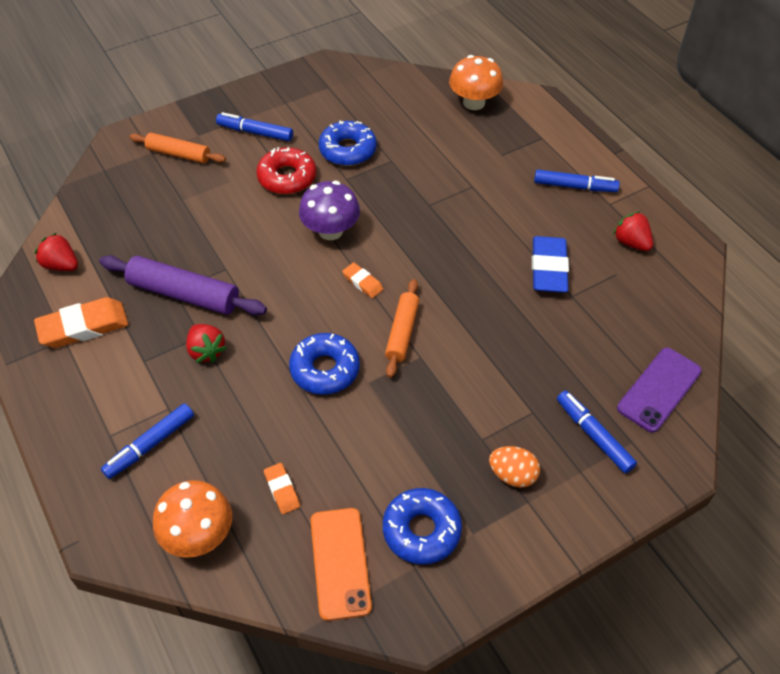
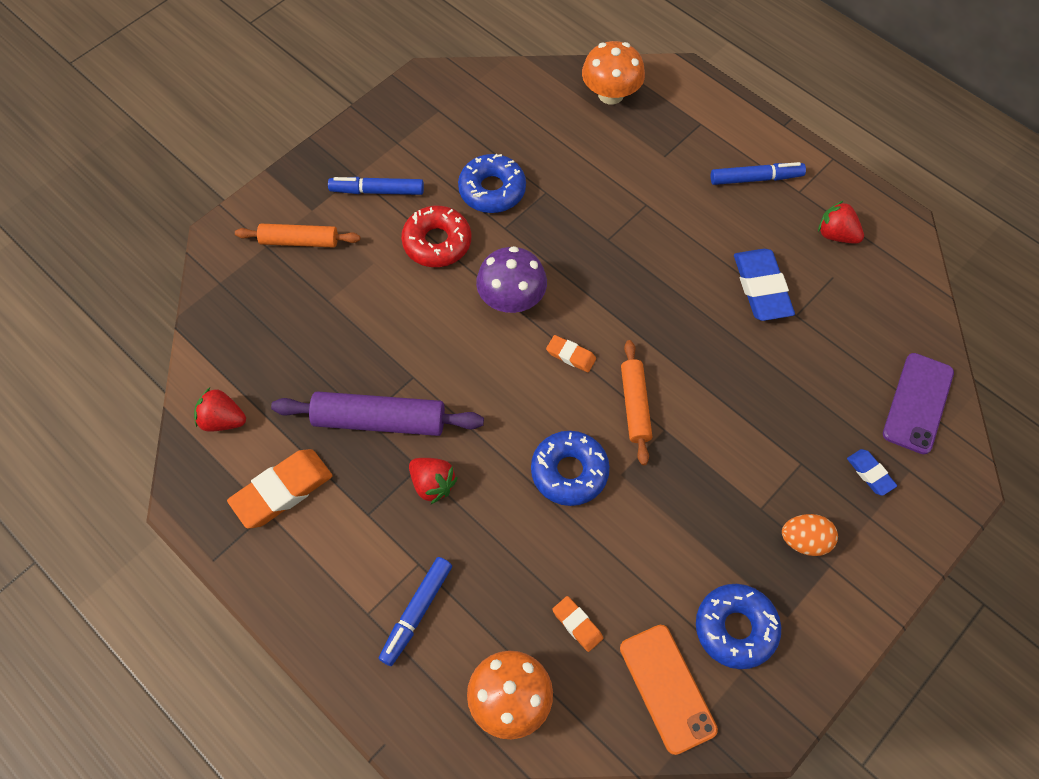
camera: 15 degrees left, 10 degrees up
(593, 435) = (870, 473): blue marker -> blue eraser

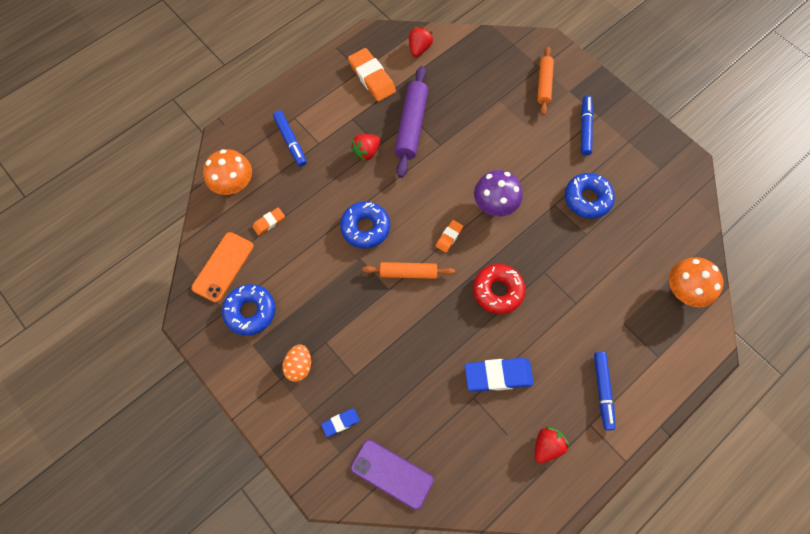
camera: 95 degrees right, 5 degrees up
(417, 612) = (290, 141): blue marker -> blue marker turned 150 degrees counterclockwise
(437, 242) = (542, 162): red donut -> red donut (498, 291)
(667, 688) = (223, 267): orange phone -> orange phone turned 45 degrees counterclockwise

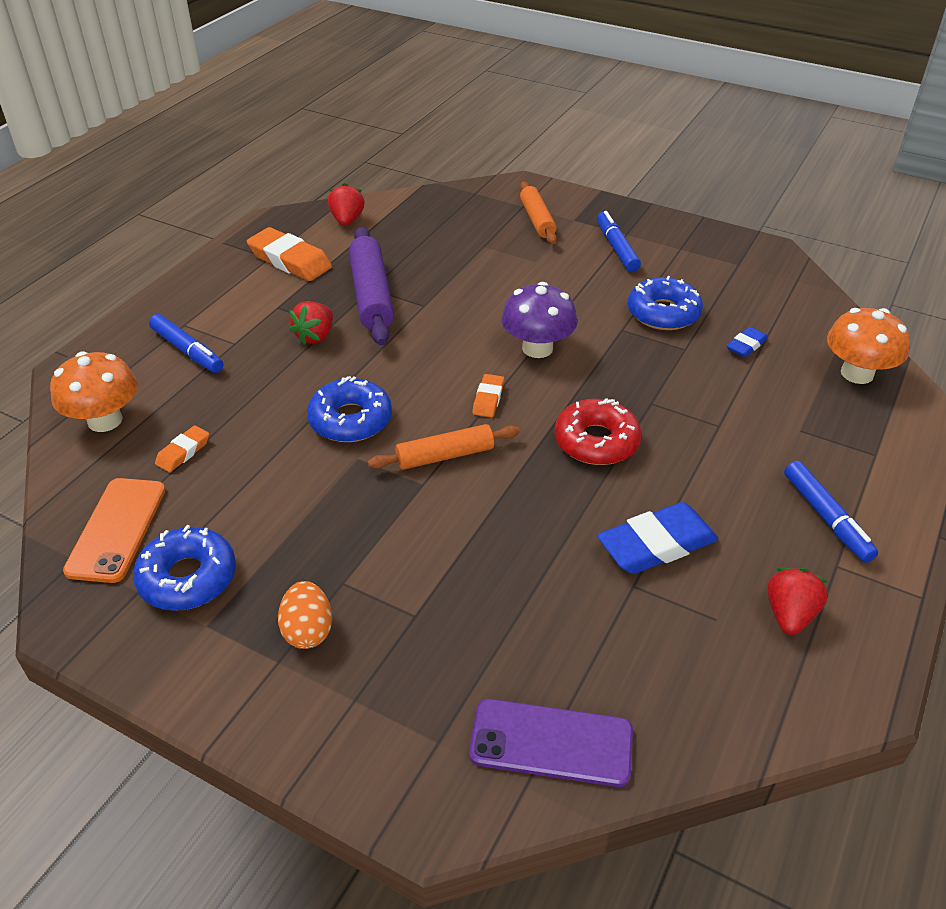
camera: 20 degrees left, 25 degrees down
(340, 423) = (420, 693): blue eraser -> blue eraser (746, 345)

